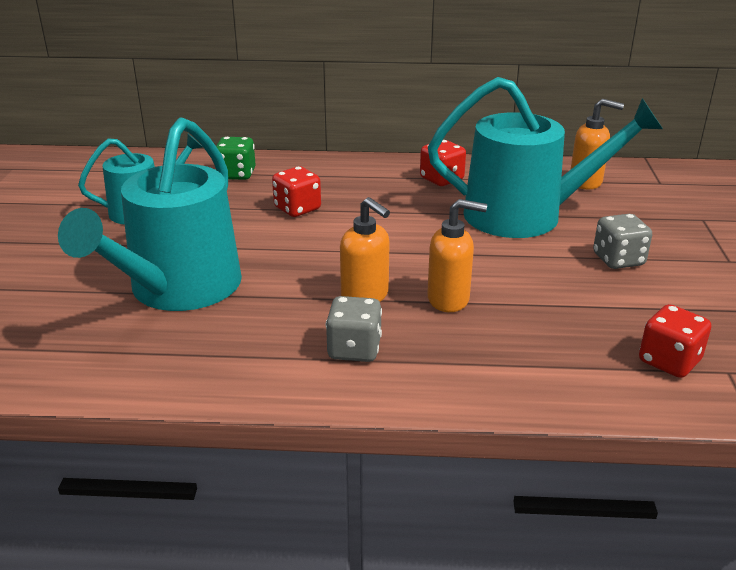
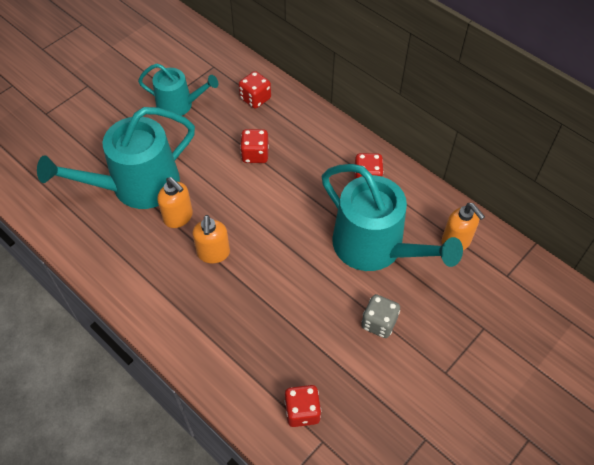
camera: 40 degrees right, 25 degrees up
(236, 174) = (255, 99): green dice -> red dice
(354, 349) = (169, 288): grey dice -> none
(449, 299) = (250, 286): orange soap dispenser -> orange soap dispenser (178, 217)

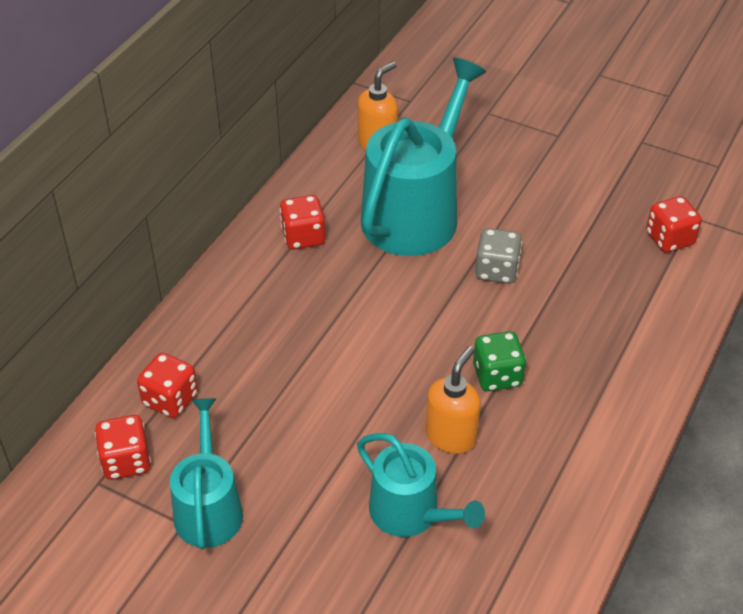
camera: 105 degrees left, 10 degrees down
(137, 186) = (411, 513): turquoise watering can -> turquoise watering can, size x0.58
(213, 253) = (497, 376): orange soap dispenser -> green dice
(255, 154) = (295, 371): red dice -> red dice (126, 461)
(379, 323) = (524, 194): grey dice -> grey dice (496, 270)

